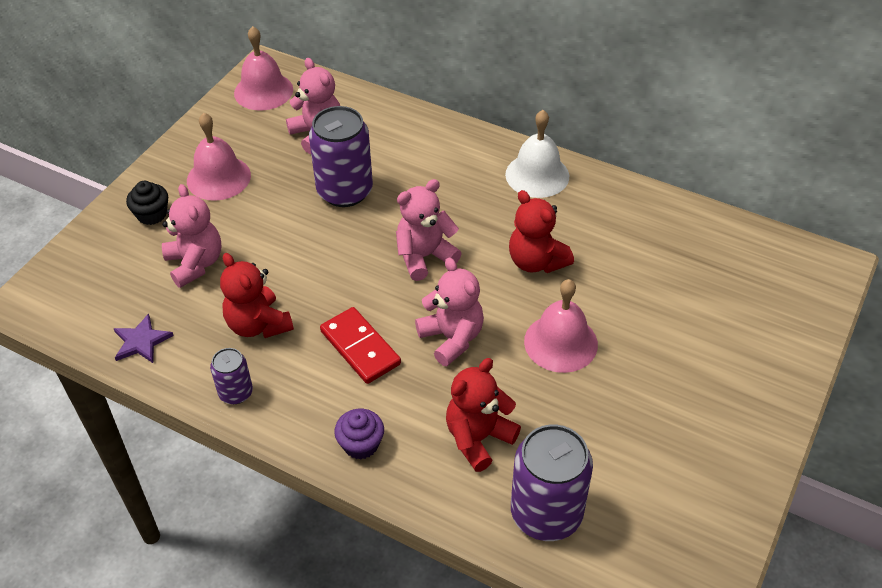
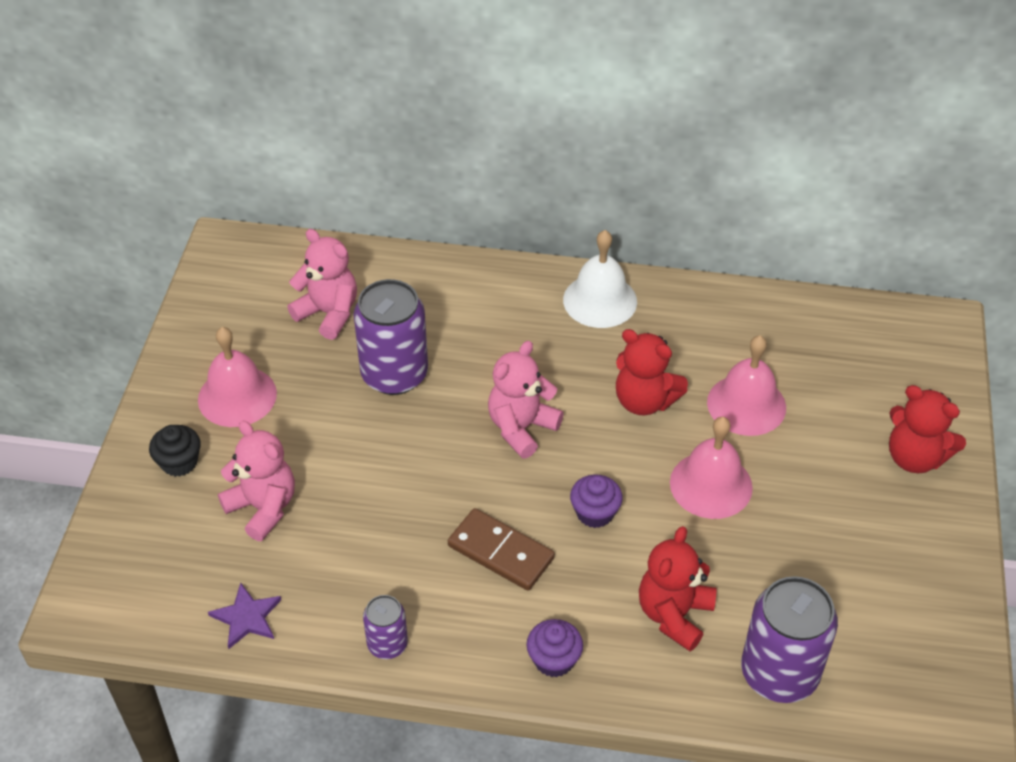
camera: 20 degrees left, 0 degrees up
(258, 325) = (373, 559): red teddy bear -> red teddy bear (914, 457)
(263, 91) = (237, 275): pink bell -> pink bell (746, 404)
(360, 348) = (500, 552): red domino -> brown domino
(452, 338) = (595, 513): pink teddy bear -> purple cupcake

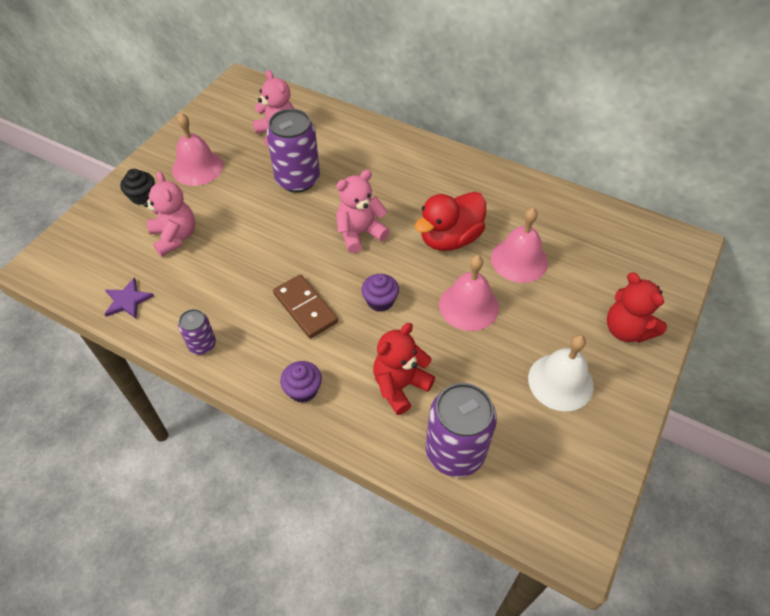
camera: 20 degrees right, 5 degrees up
(600, 300) = (451, 168): white bell -> white bell (560, 382)
(644, 401) = (450, 238): red teddy bear -> red duck

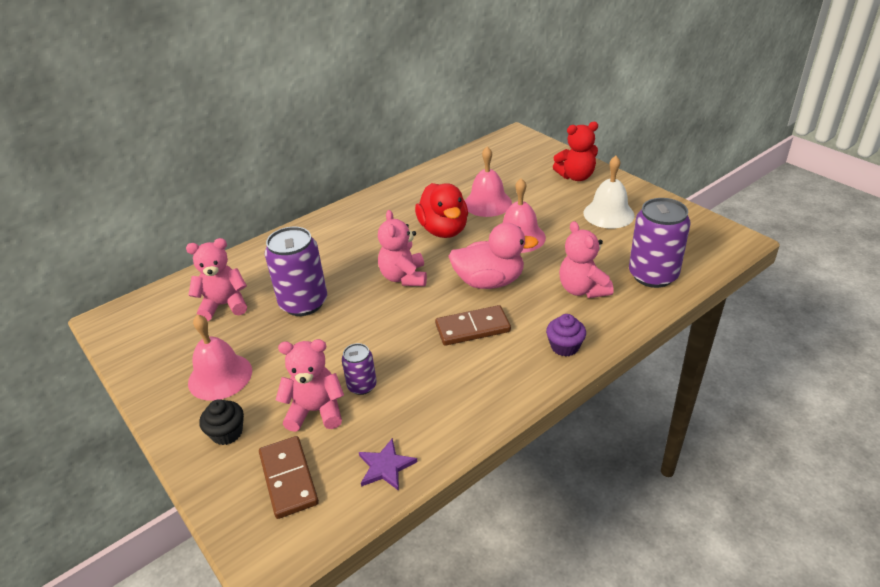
camera: 65 degrees left, 15 degrees down
(107, 248) = (289, 478): none -> brown domino
(202, 344) = (481, 409): purple can -> purple can (362, 386)
(380, 301) = (489, 282): purple cupcake -> pink duck
(400, 386) = (582, 289): red teddy bear -> pink teddy bear

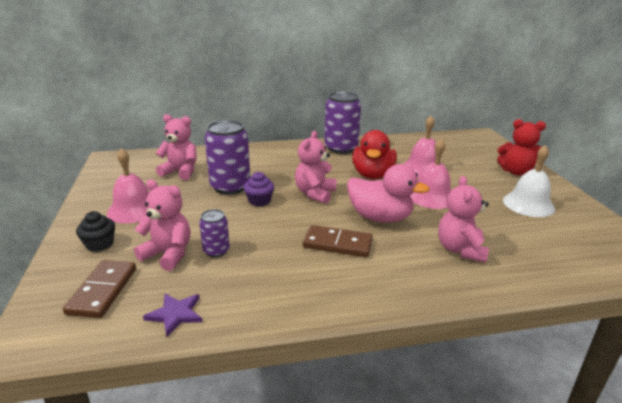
camera: 25 degrees right, 10 degrees down
(564, 346) = (408, 287): purple cupcake -> purple cupcake (259, 201)
(653, 275) = (542, 262): purple can -> purple can (341, 148)

